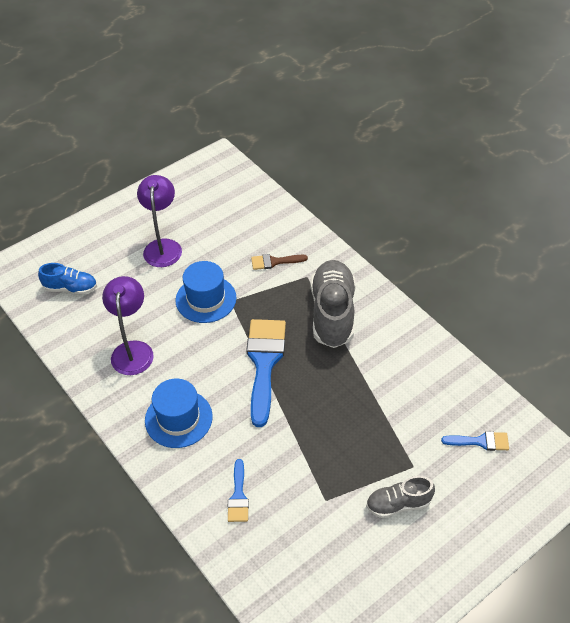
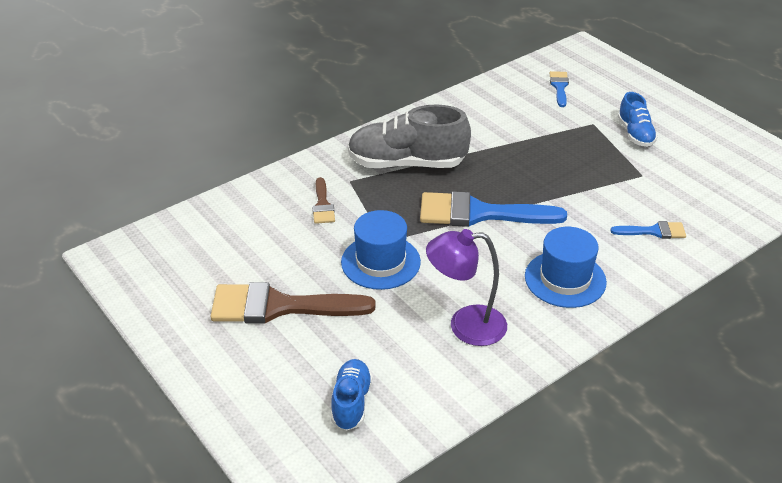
camera: 90 degrees left, 10 degrees down
(163, 246) = (280, 306): purple lamp -> brown brush
(398, 504) = (635, 134): grey shoe -> blue shoe

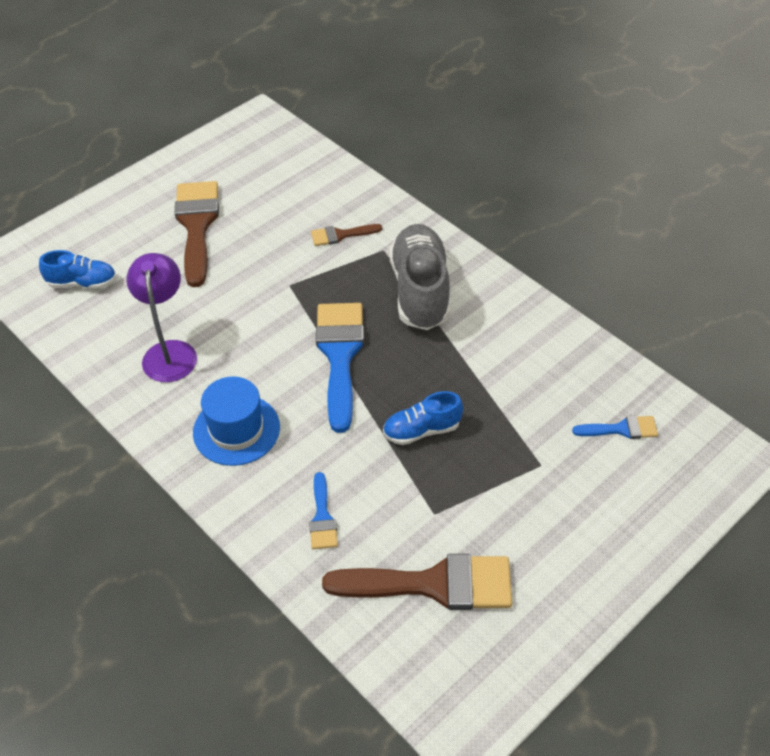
camera: 85 degrees right, 10 degrees up
(380, 262) = (258, 285): blue hat -> none
(635, 134) = (526, 511): blue shoe -> blue shoe (421, 430)
(705, 180) = (433, 584): none -> brown brush

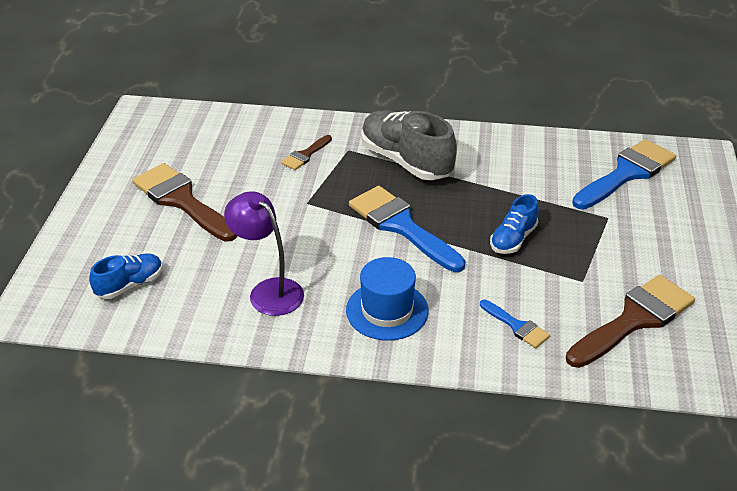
camera: 40 degrees left, 10 degrees down
(621, 429) = (626, 173): blue brush -> blue brush, size x2.03

